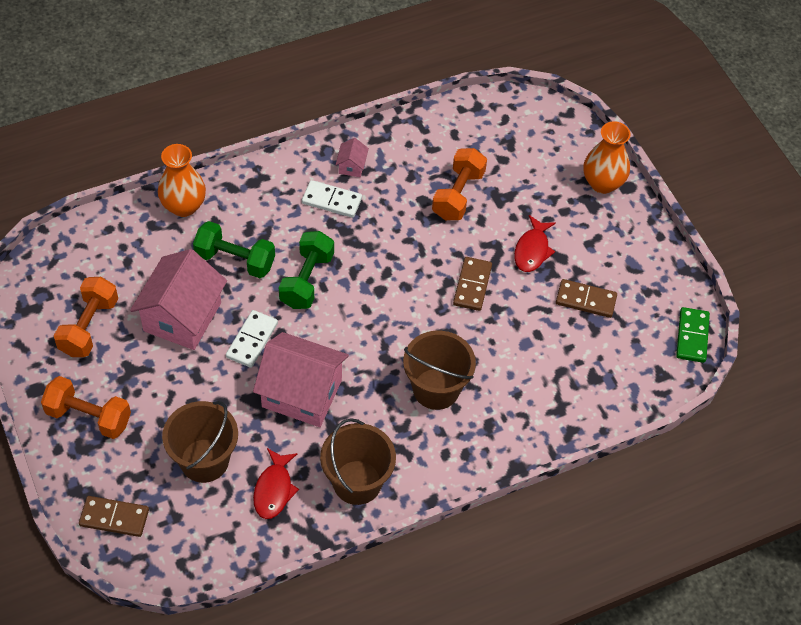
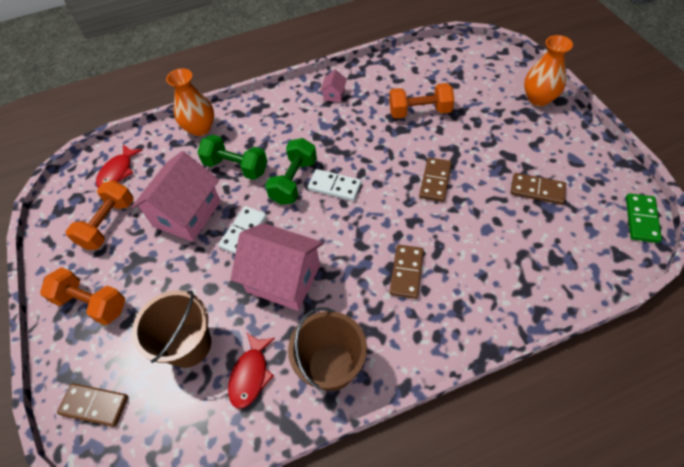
camera: 10 degrees right, 0 degrees up
(332, 200) = (317, 120): white domino -> white domino (334, 186)
(436, 389) = (406, 272): brown bucket -> brown domino
(458, 195) = (419, 112): orange dumbbell -> orange dumbbell turned 60 degrees clockwise
(532, 250) = (485, 151): red fish -> red fish (118, 172)

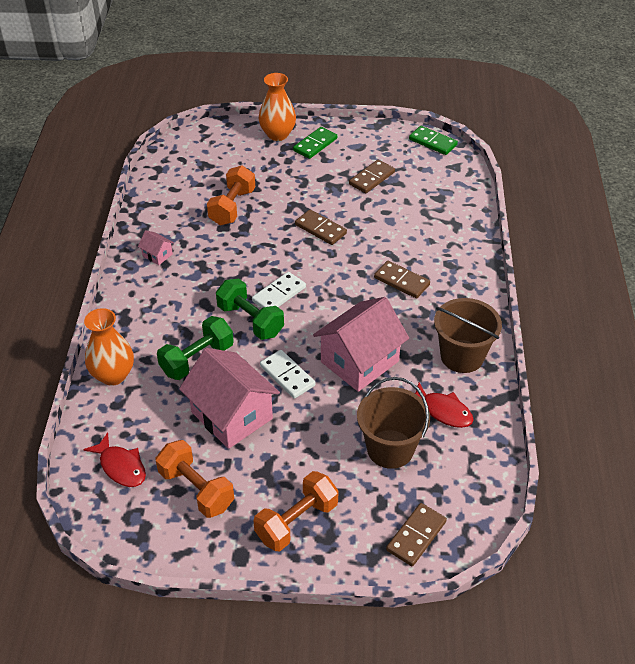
camera: 70 degrees left, 10 degrees down
(548, 129) = (315, 145): none -> green domino

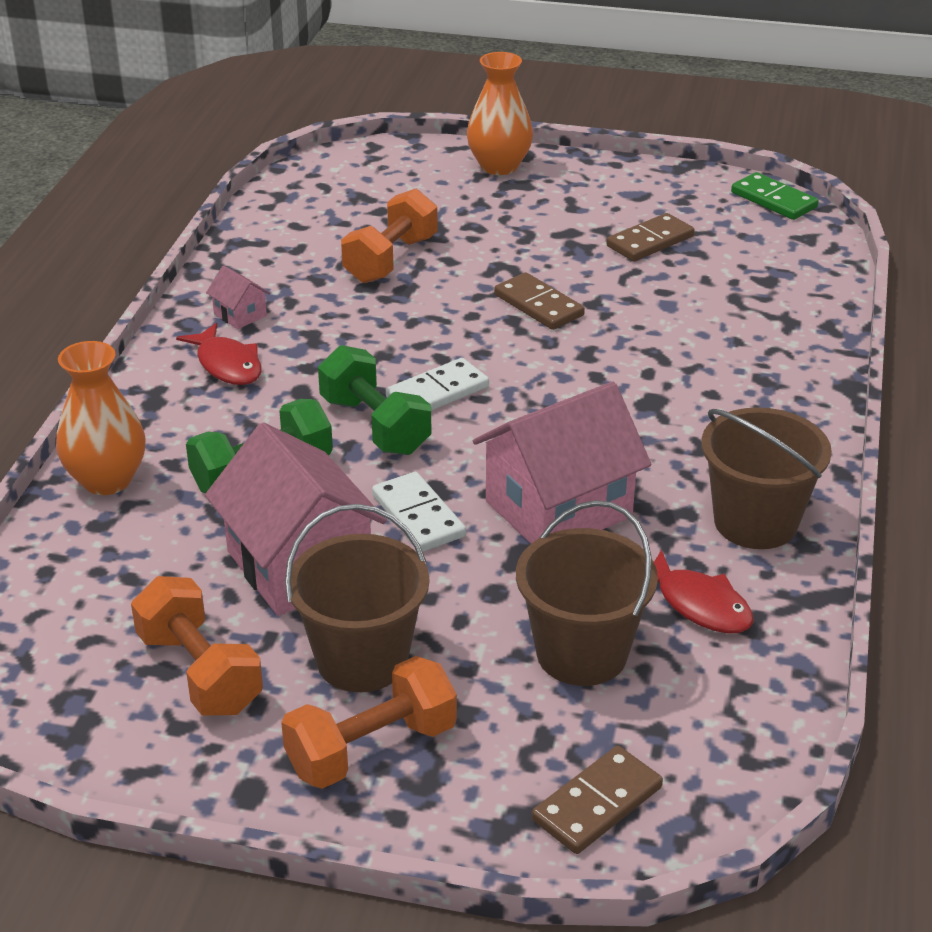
camera: 10 degrees right, 10 degrees down
(121, 466) = (75, 620): red fish -> red fish (227, 365)
(279, 469) = (362, 659): none -> brown bucket
(315, 145) = (561, 186): green domino -> none
(401, 281) = (667, 396): brown domino -> none

